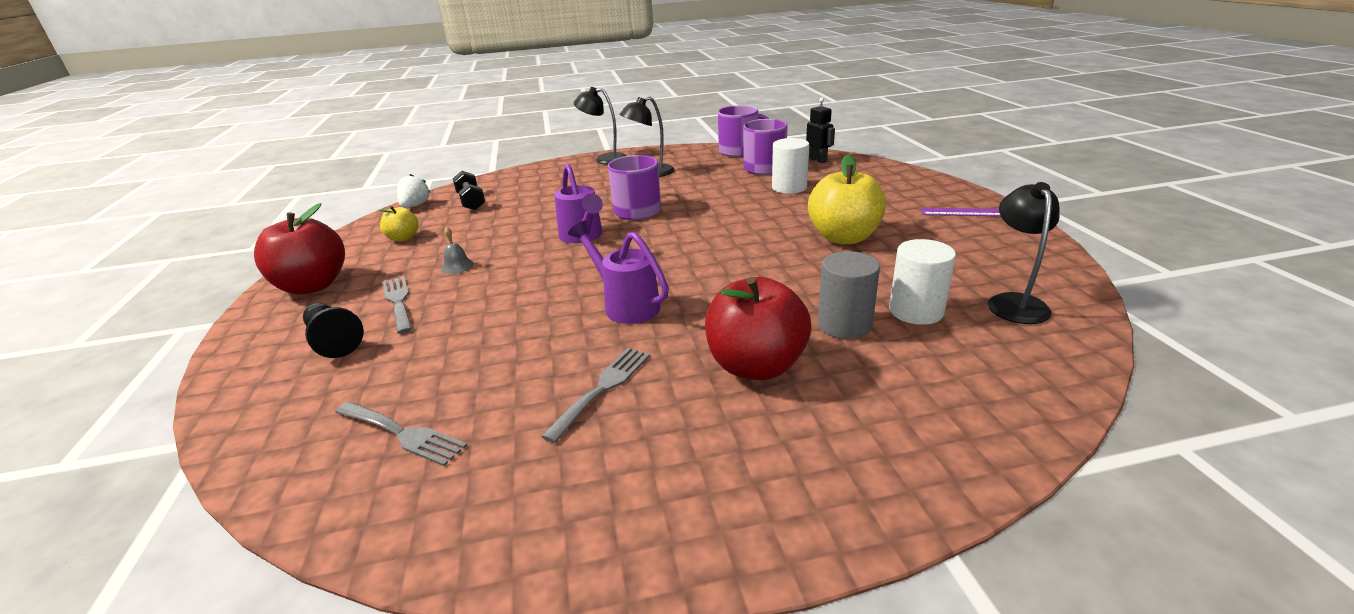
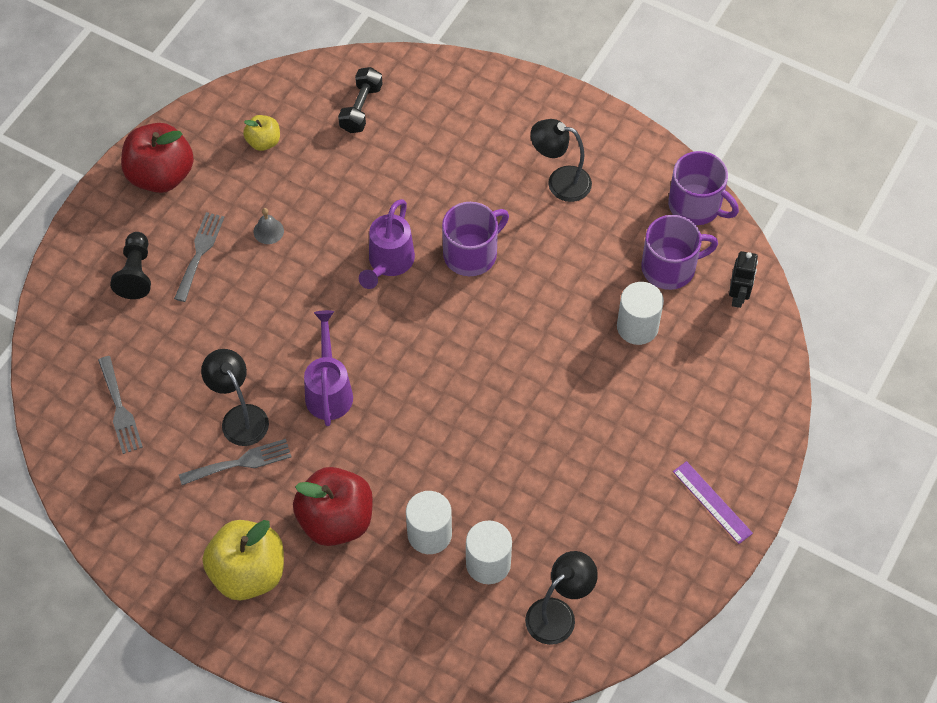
camera: 40 degrees right, 30 degrees up
(415, 206) = (312, 77): white strawberry -> none
(604, 159) = (554, 106): black lamp -> black lamp (240, 417)
(843, 237) = (567, 444): yellow apple -> yellow apple (248, 573)
(844, 324) = (429, 534): grey cylinder -> white cylinder

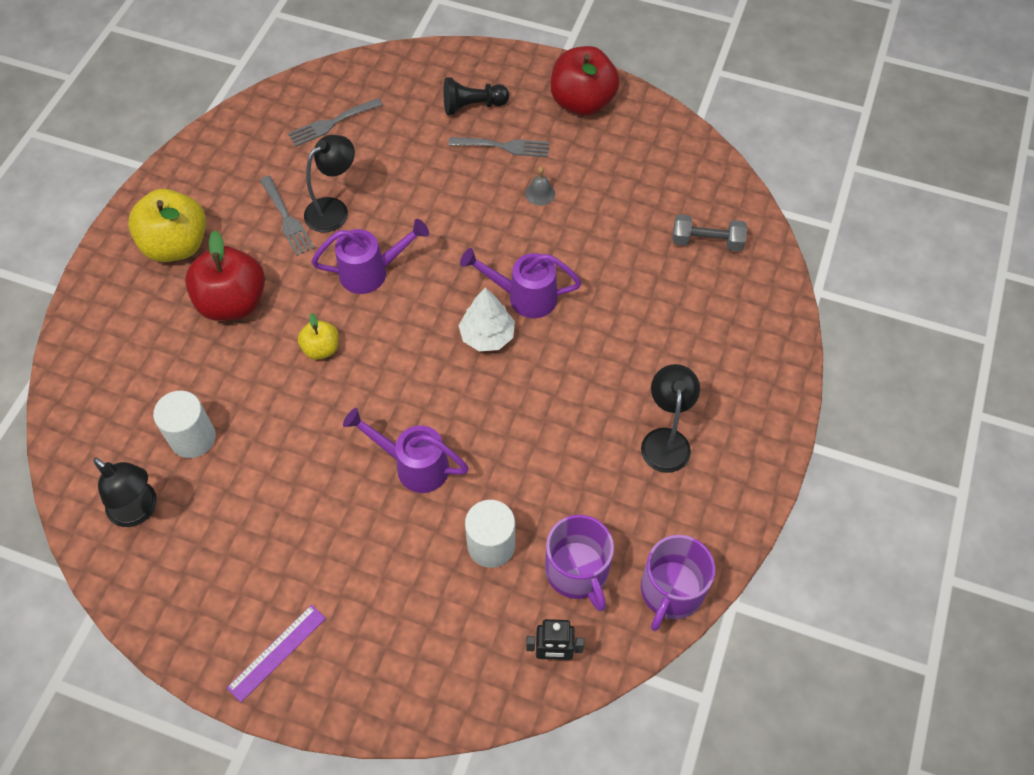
camera: 80 degrees right, 0 degrees up
(263, 142) = (642, 170): yellow apple -> yellow apple (321, 349)
(361, 108) = (707, 242): black dumbbell -> grey dumbbell
(425, 300) = (487, 335): none -> white tree
(429, 534) = (223, 382): white cylinder -> none
(471, 253) = (552, 368): purple mug -> none
(550, 377) = (413, 465): none -> purple watering can

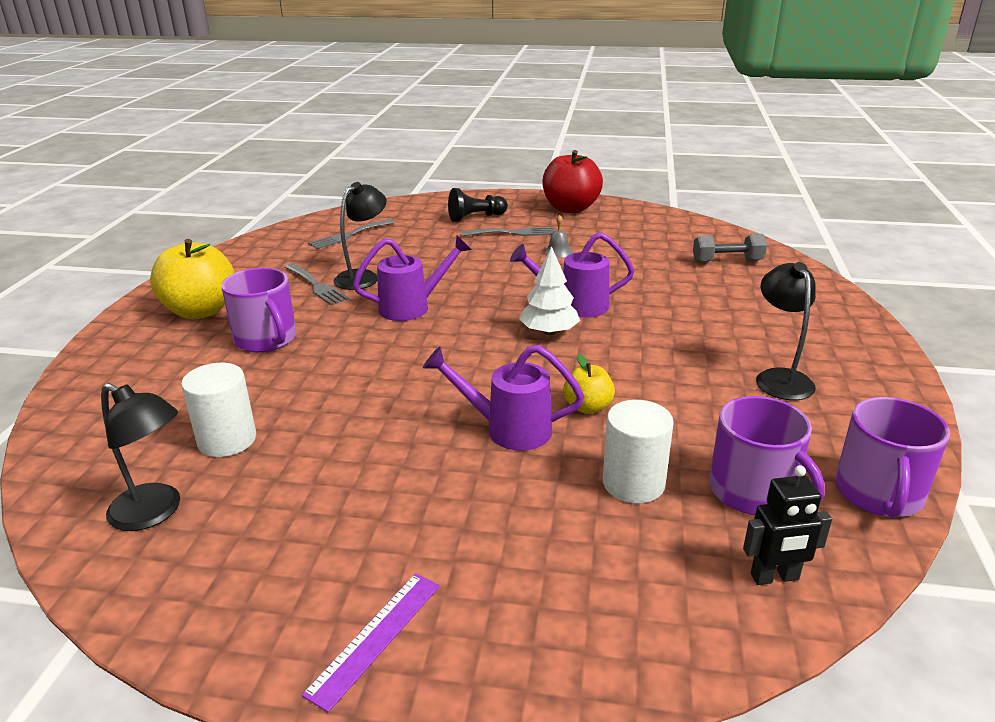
camera: 10 degrees left, 30 degrees down
(233, 302) = (266, 339): red apple -> purple mug
(321, 349) = (372, 358): yellow apple -> yellow apple (588, 407)

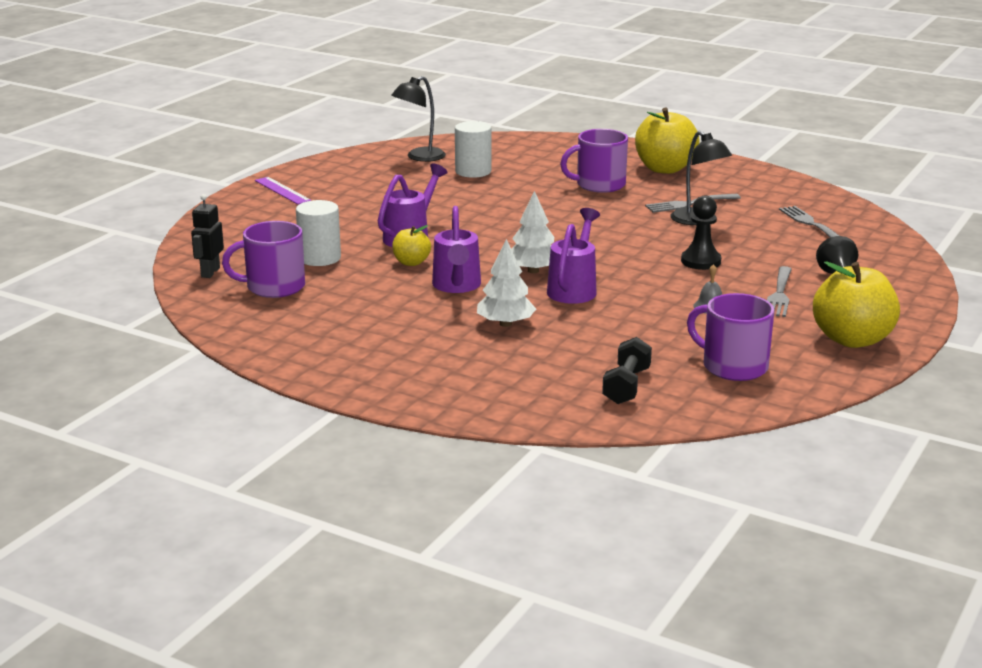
camera: 110 degrees right, 5 degrees down
(413, 307) = (620, 231): purple watering can -> purple watering can (456, 287)
(466, 265) = (700, 261): none -> black pawn
(570, 208) = (852, 339): red apple -> yellow apple
(680, 322) = (505, 324): none -> white tree
(727, 261) = (626, 386): grey dumbbell -> black dumbbell
(779, 378) = (381, 335): black lamp -> none
(879, 493) = (228, 321): purple mug -> purple mug (733, 366)

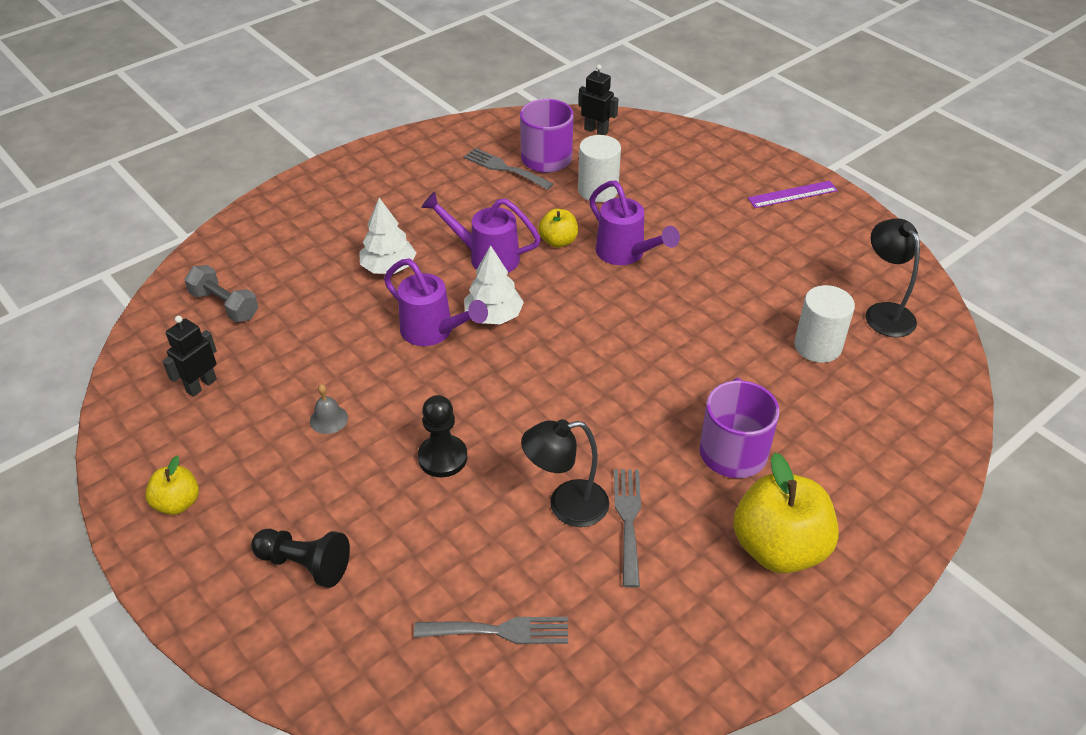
camera: 110 degrees right, 20 degrees up
(626, 386) = (224, 305): black dumbbell -> grey dumbbell
(733, 366) = (201, 385): purple mug -> black robot
(779, 294) = (317, 490): grey fork -> grey fork (504, 168)
(852, 339) = (177, 503): yellow apple -> yellow apple, size x0.52

